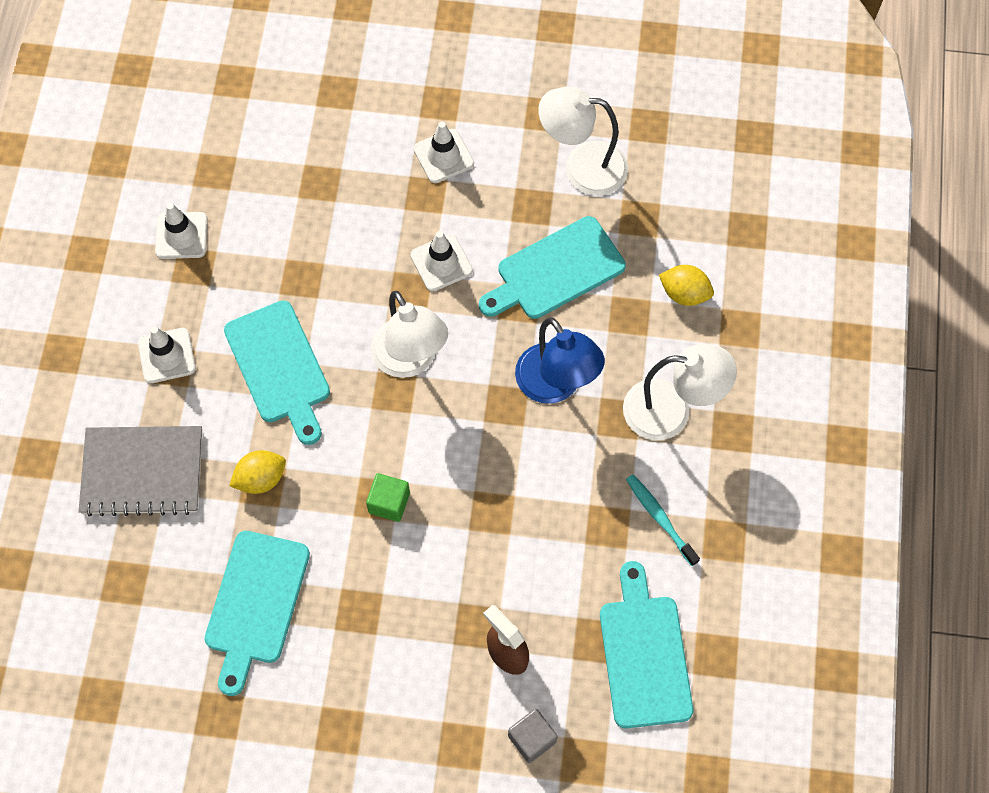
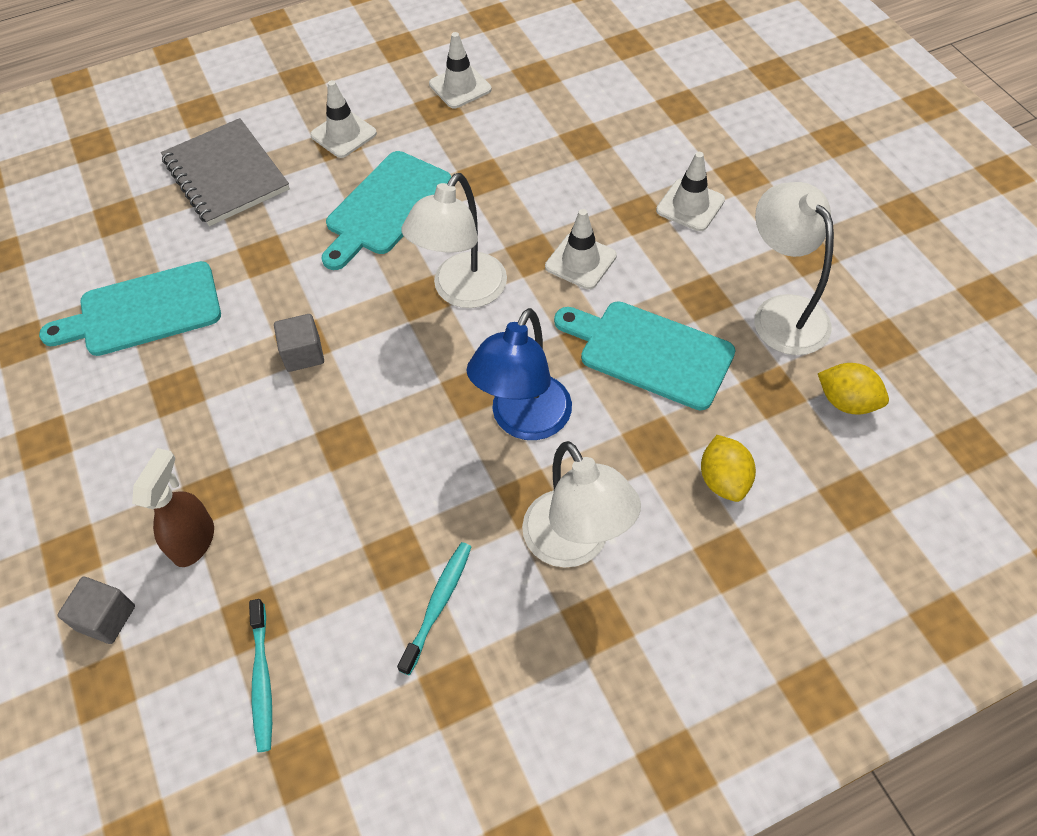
camera: 60 degrees right, 10 degrees down
(261, 479) = (268, 251): yellow lemon -> yellow lemon (846, 402)
(389, 502) = (303, 354): green cube -> grey cube
(644, 654) = (262, 680): turquoise cutting board -> turquoise toothbrush

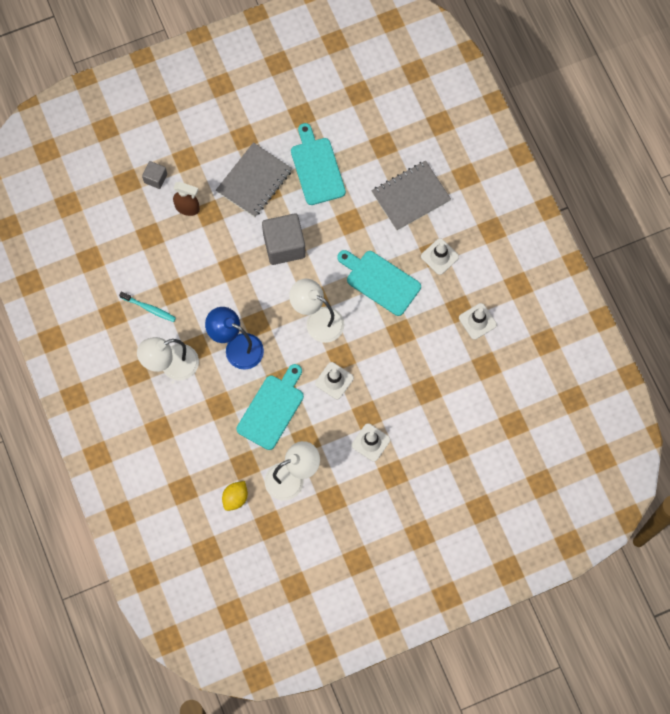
camera: 90 degrees right, 15 degrees up
(151, 414) = (254, 181): none -> grey notebook
(262, 680) = (124, 241): turquoise toothbrush -> none
(303, 354) = (284, 245): grey cube -> grey cube, size x1.95
(723, 480) = (197, 433): yellow lemon -> none

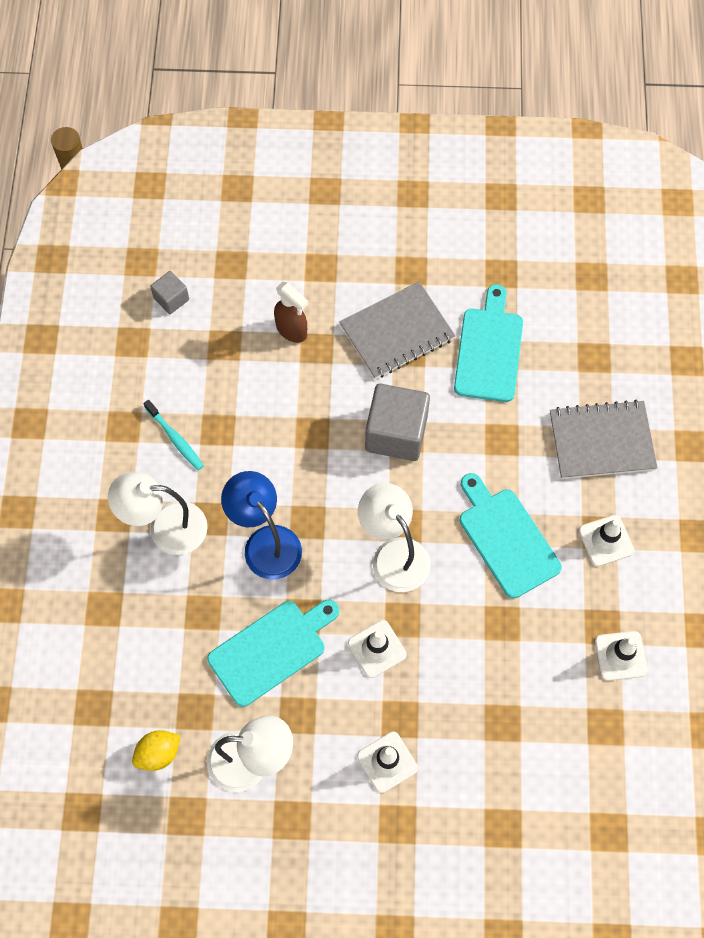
camera: 25 degrees right, 5 degrees down
(155, 178) = (269, 275): grey cube -> grey cube (171, 299)

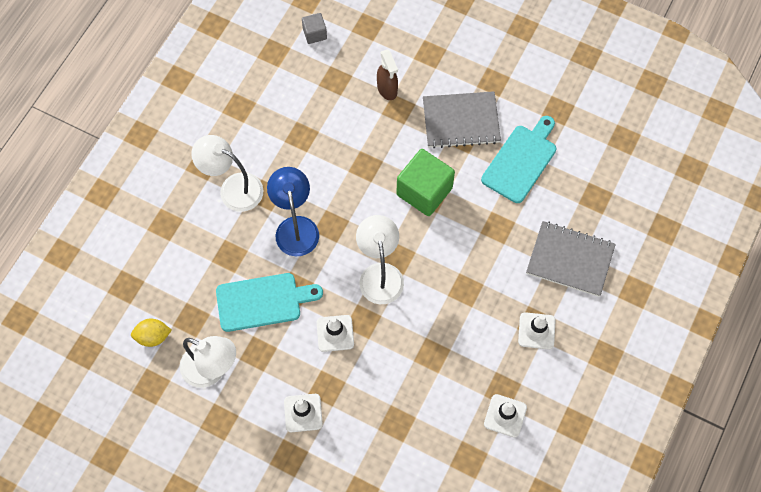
camera: 25 degrees right, 0 degrees up
(175, 438) = (269, 130): turquoise toothbrush -> none
(396, 433) = (424, 191): grey cube -> green cube
(506, 538) = (465, 298): turquoise cutting board -> none

